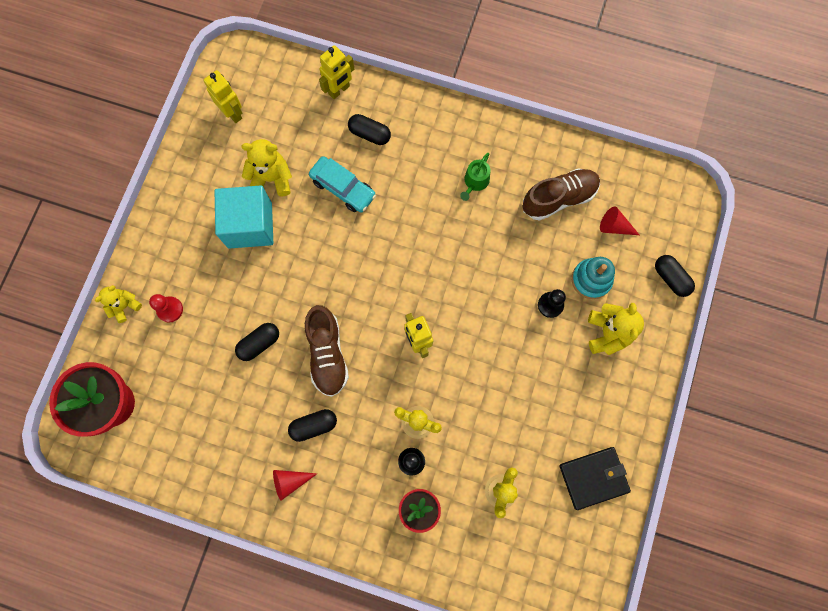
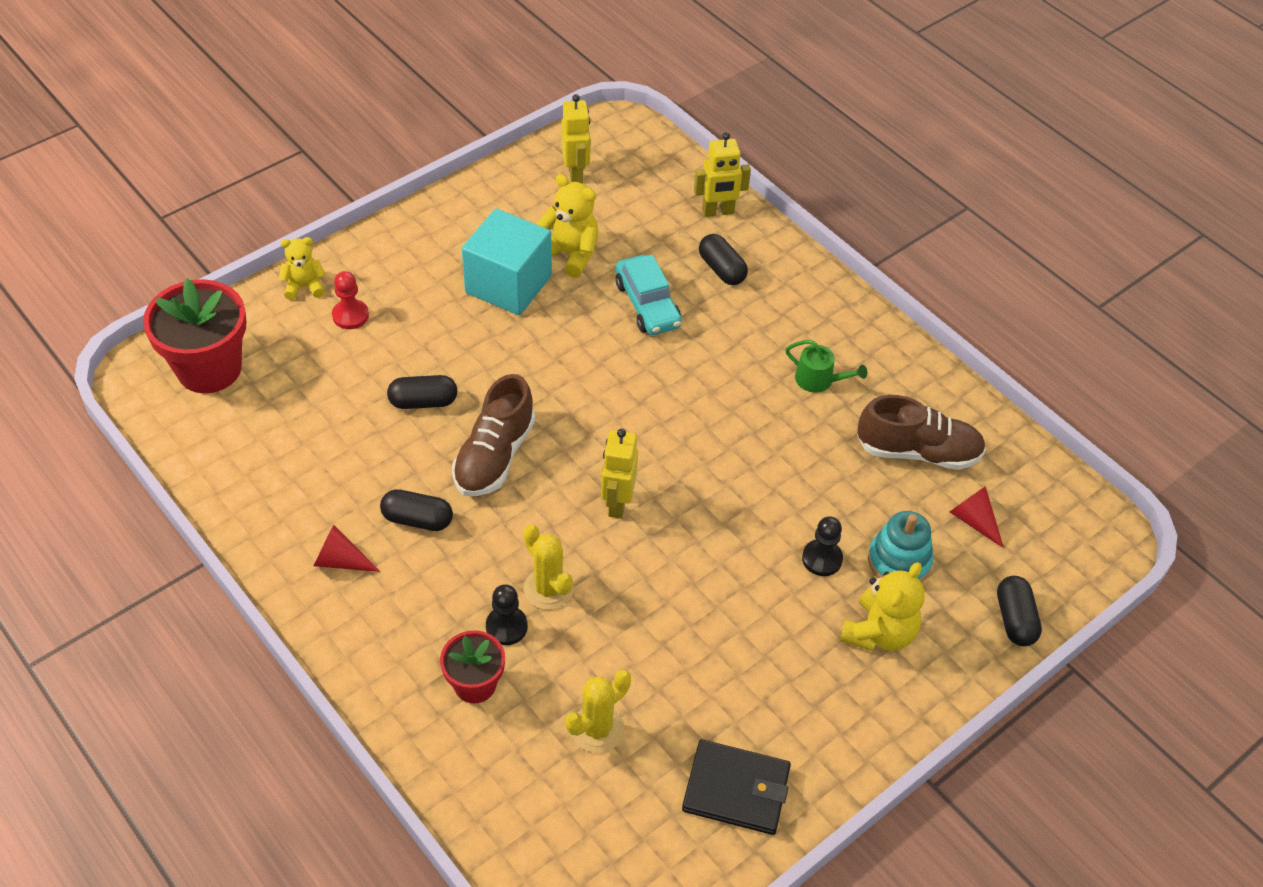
camera: 30 degrees right, 25 degrees down
(475, 182) = (818, 380): green watering can -> green watering can turned 120 degrees counterclockwise

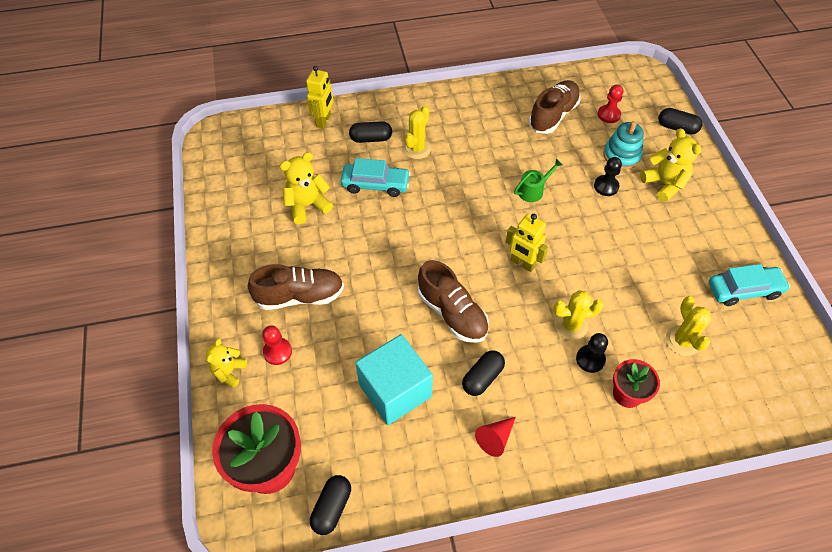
camera: 60 degrees left, 5 degrees up
(423, 402) = (383, 336): black capsule -> black capsule (332, 508)
(435, 303) = (300, 296): none -> brown shoe
(508, 284) = (311, 248): turquoise cube -> turquoise cube (395, 390)
(576, 174) = (240, 174): yellow robot -> none
(736, 790) = (744, 290): black wallet -> turquoise car
(739, 322) = (417, 148): none -> yellow cactus
(818, 380) = (481, 133): green watering can -> green watering can (533, 190)
(973, 520) = (608, 115): red cone -> red pawn

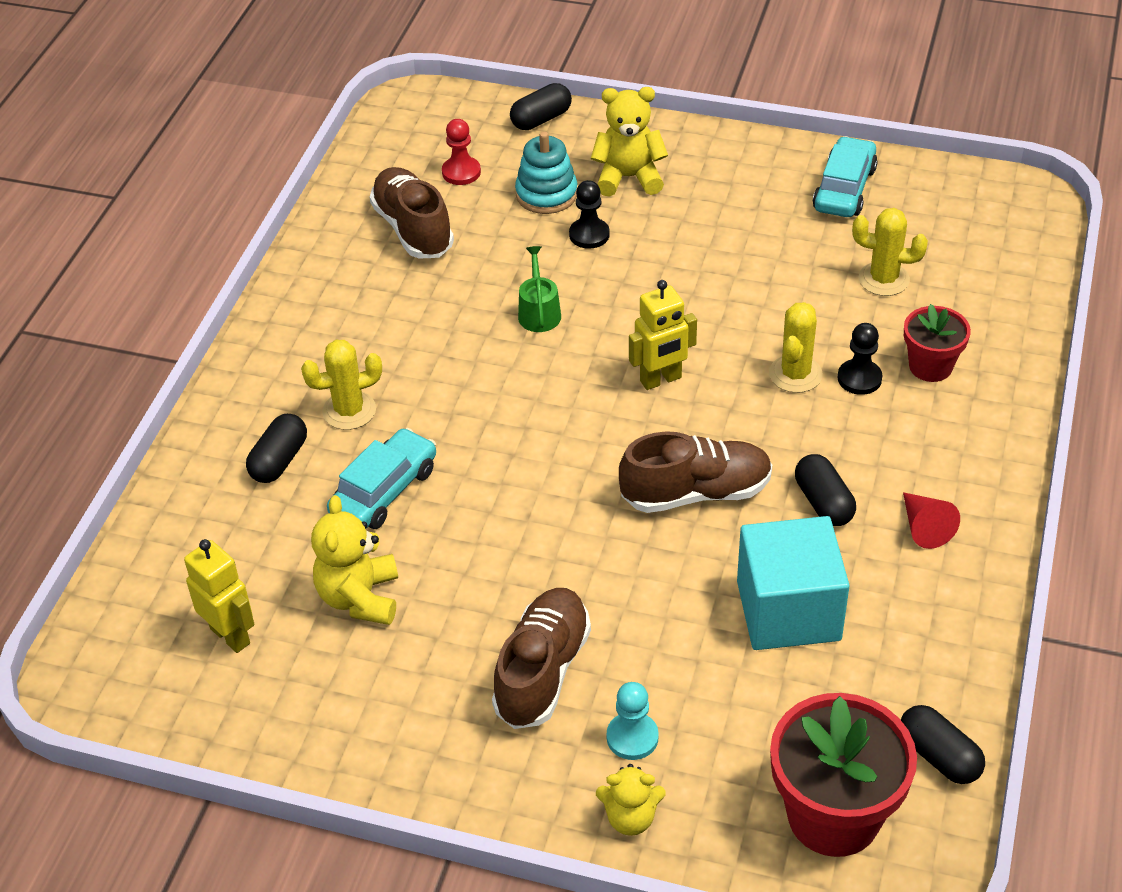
camera: 60 degrees left, 10 degrees down
(229, 371) = (630, 818): yellow teddy bear -> yellow teddy bear turned 45 degrees counterclockwise
(277, 352) = (632, 737): red pawn -> turquoise pawn
(324, 121) = (183, 509): yellow robot -> yellow robot (231, 635)
(417, 148) = (349, 411): yellow cactus -> yellow cactus turned 75 degrees counterclockwise

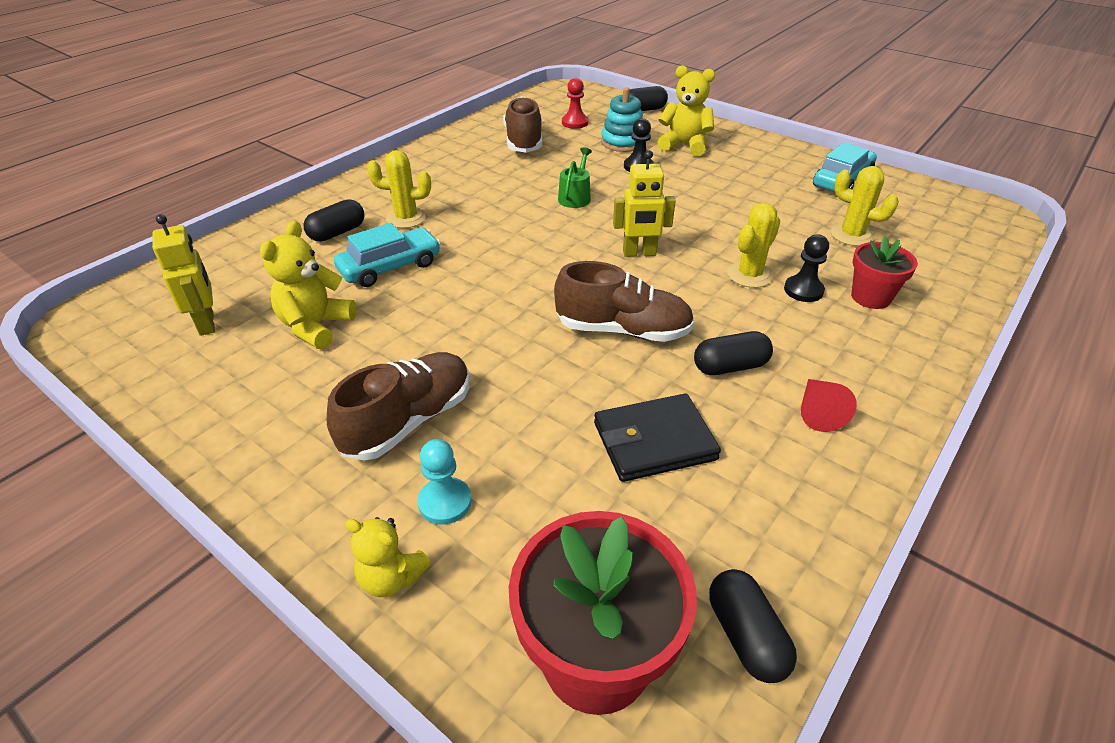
camera: 20 degrees right, 5 degrees down
(788, 611) = (654, 441): turquoise cube -> black wallet
(823, 502) = (730, 366): black capsule -> black capsule turned 75 degrees clockwise

